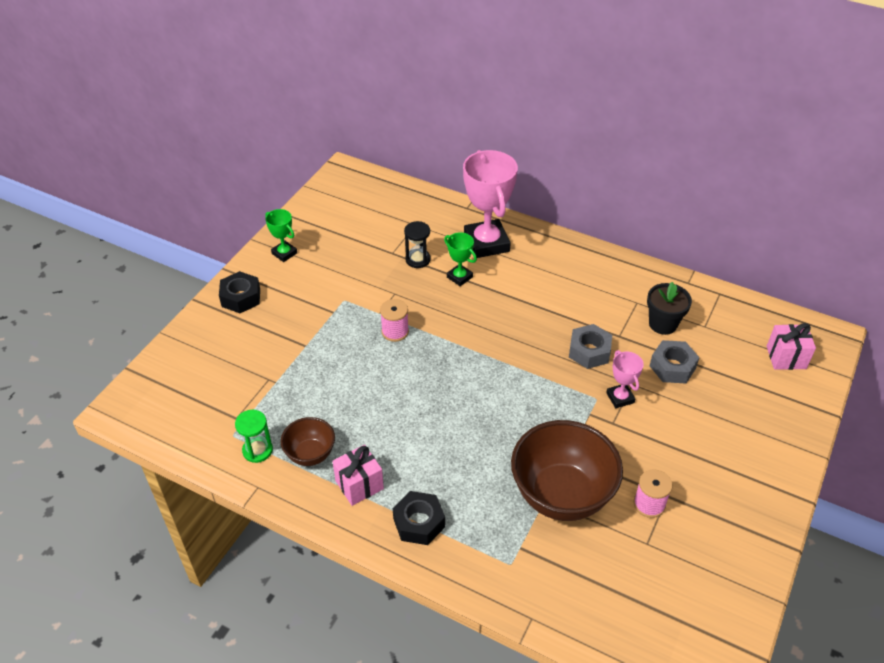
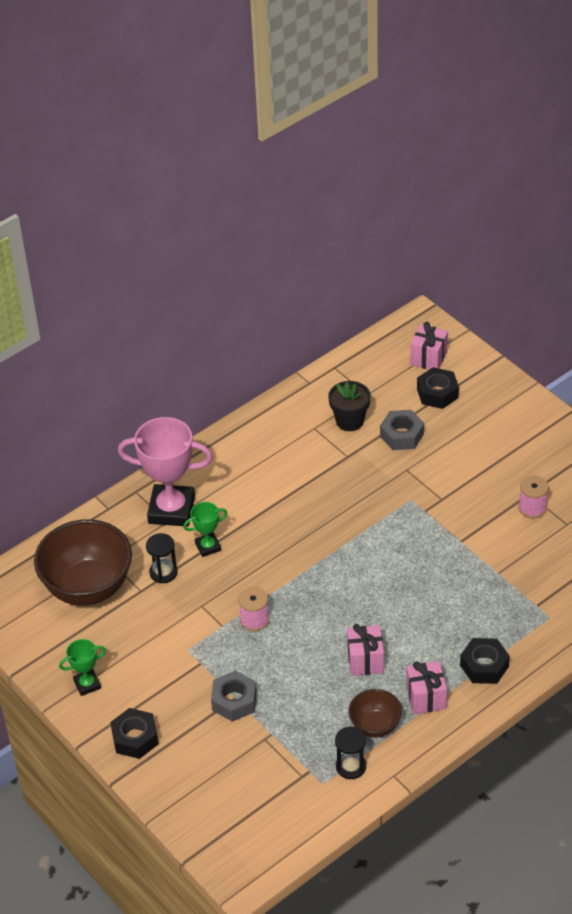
camera: 65 degrees left, 0 degrees up
(257, 450) = (351, 766): green hourglass -> black hourglass
(384, 423) = (365, 660): none -> pink gift
(561, 495) = (499, 561): brown bowl -> brown bowl (88, 587)
(589, 351) = (355, 484): grey nut -> grey nut (234, 701)
(620, 398) = (418, 483): pink trophy -> none
(746, 378) = (437, 393): none -> black nut

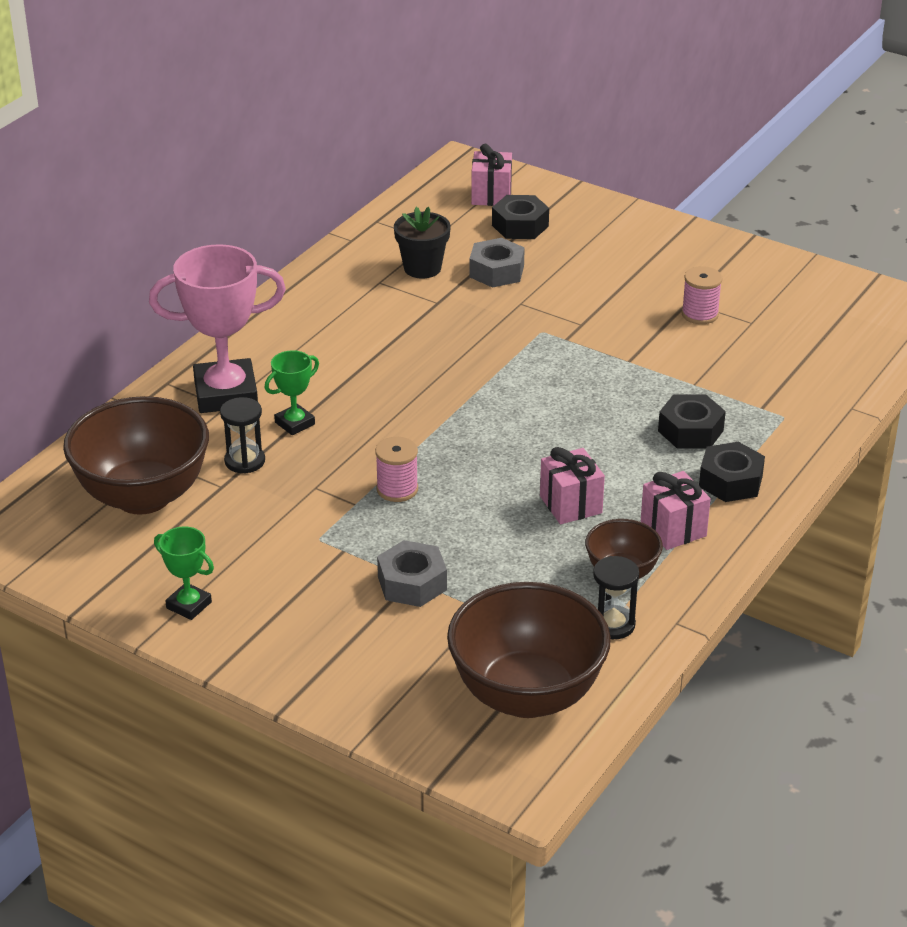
camera: 20 degrees left, 10 degrees down
(87, 684) = (189, 605): green trophy -> green trophy turned 75 degrees clockwise
(135, 738) = (288, 654): black nut -> black nut (690, 431)
(272, 808) = (527, 695): none -> brown bowl

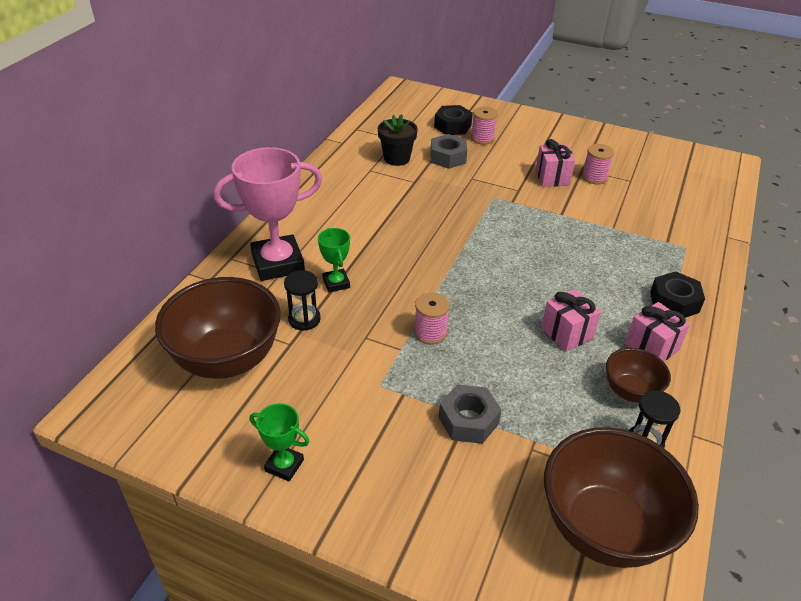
camera: 10 degrees left, 5 degrees up
(294, 423) = (336, 283): green trophy -> green trophy turned 60 degrees counterclockwise
(491, 195) = (427, 108): pink gift -> pink gift (552, 178)
(557, 247) = (482, 138): none -> pink spool
(690, 431) = (627, 264): black nut -> none

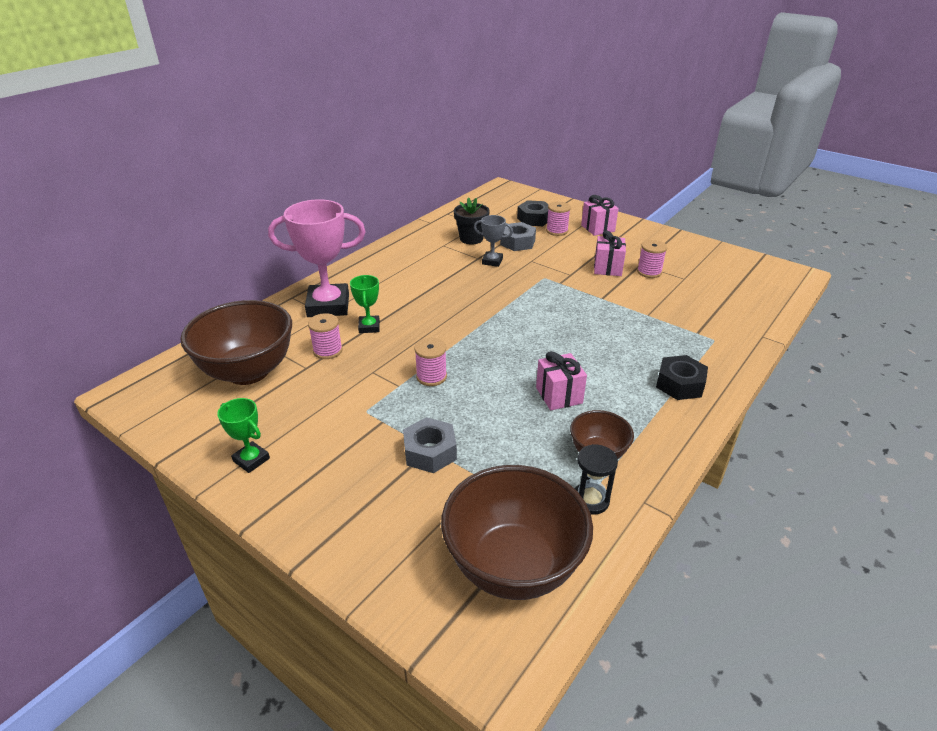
camera: 15 degrees right, 5 degrees down
(304, 319) = (327, 351): black hourglass -> pink spool
(431, 184) = (492, 261): none -> grey trophy
(651, 347) = (638, 419): pink gift -> pink gift (597, 228)

